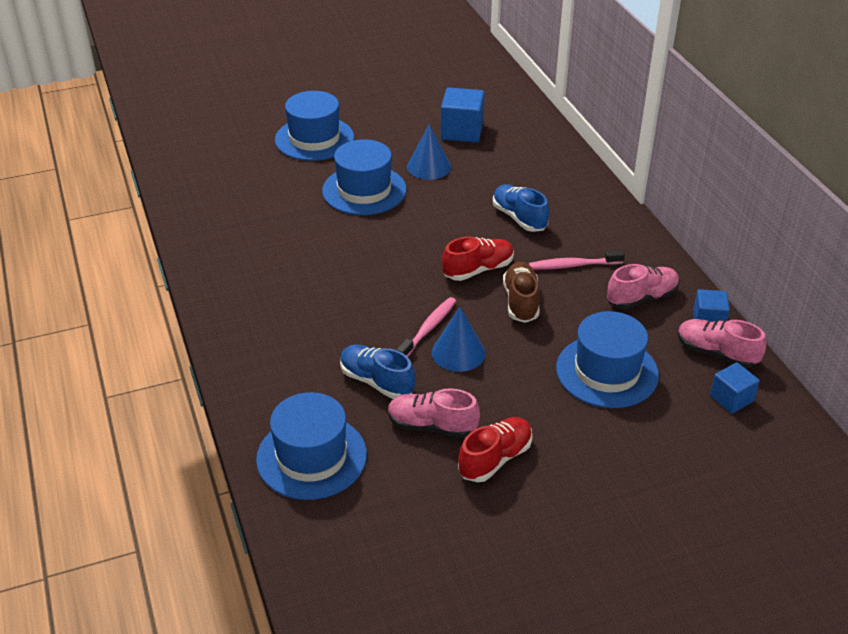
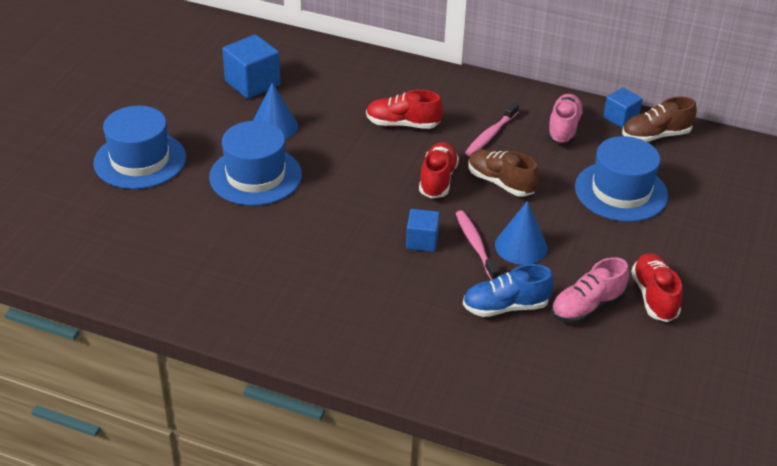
camera: 50 degrees left, 0 degrees up
(311, 457) = (553, 391): blue hat -> none
(519, 218) = (402, 124): blue shoe -> red shoe
(716, 353) = (655, 136): pink shoe -> brown shoe
(731, 399) = (704, 158): blue cube -> blue cube (422, 241)

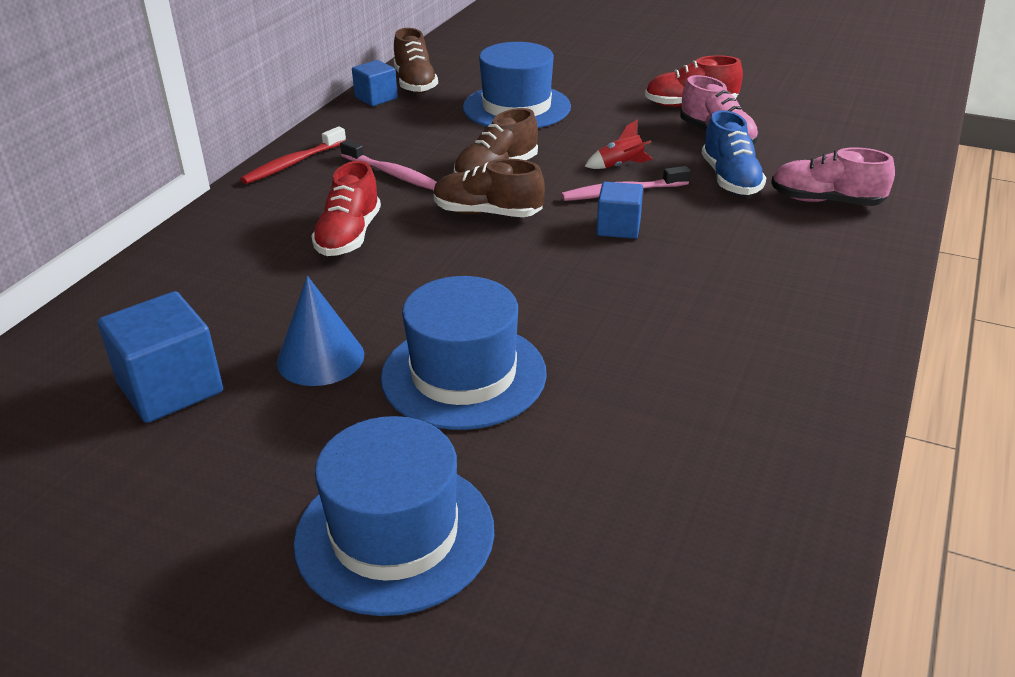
camera: 85 degrees left, 5 degrees down
(437, 180) = (487, 213): red shoe -> brown shoe
(499, 91) = (292, 163): none -> red toothbrush
(521, 246) = (620, 165): blue cone -> red rocket
(563, 129) = (390, 129): pink shoe -> pink shoe (826, 201)

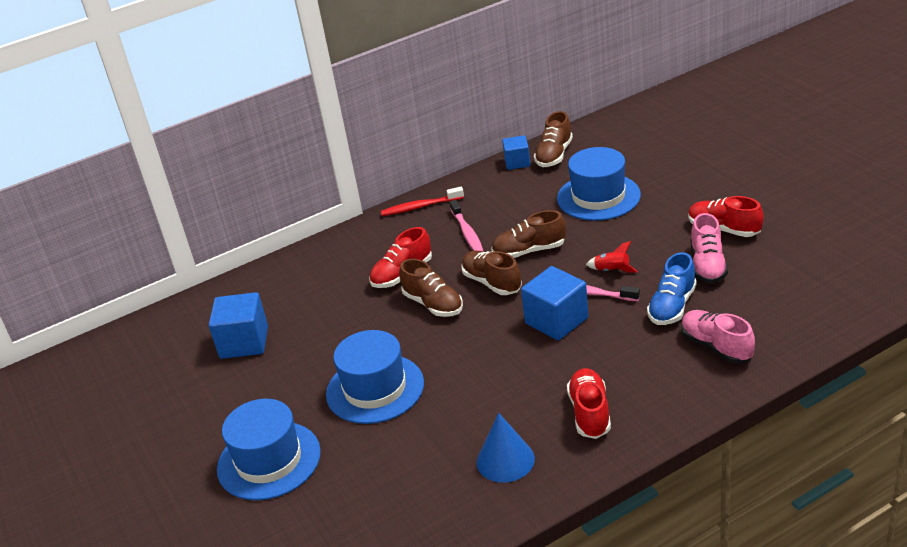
camera: 40 degrees right, 0 degrees up
(320, 358) = (320, 351): blue cone -> blue cone (505, 460)
(434, 255) = (433, 304): none -> brown shoe
(618, 227) = (556, 321): blue cube -> blue cube, size x1.62
(782, 305) = (590, 413): none -> red shoe

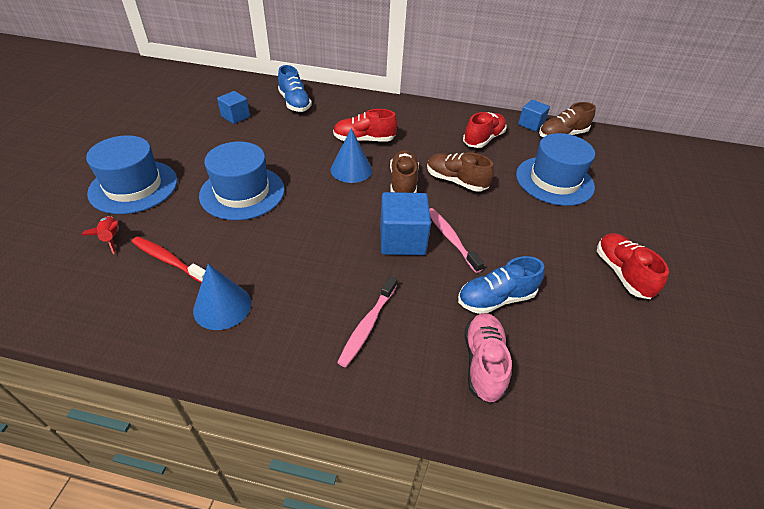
camera: 35 degrees right, 10 degrees up
(244, 342) = (235, 116): blue cube -> blue cube, size x0.62
(279, 290) = (294, 103): none -> blue shoe
(420, 207) = (434, 111): red toothbrush -> red toothbrush (168, 260)
(433, 304) = (351, 169): brown shoe -> blue cone
(467, 233) = (436, 143): pink toothbrush -> pink toothbrush (367, 325)
(590, 413) = (320, 326): red shoe -> red shoe (483, 139)
(612, 271) = (490, 236): red rocket -> red rocket (111, 238)
(707, 266) = (569, 290): pink shoe -> none

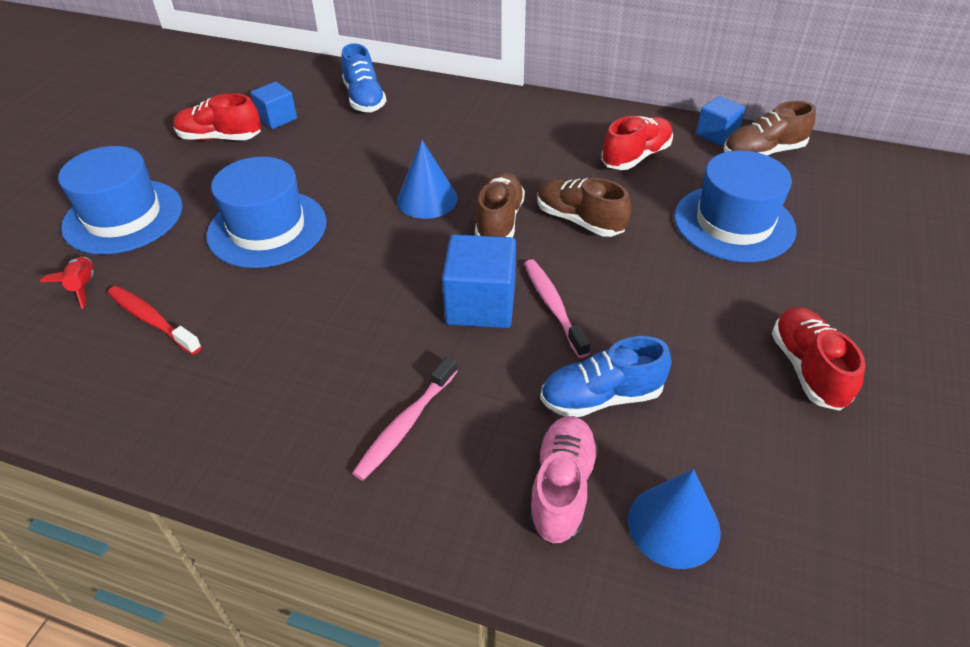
camera: 10 degrees right, 0 degrees up
(222, 306) = (212, 387): blue cone -> blue cone (673, 525)
(364, 140) = (454, 155): red shoe -> red shoe (220, 138)

